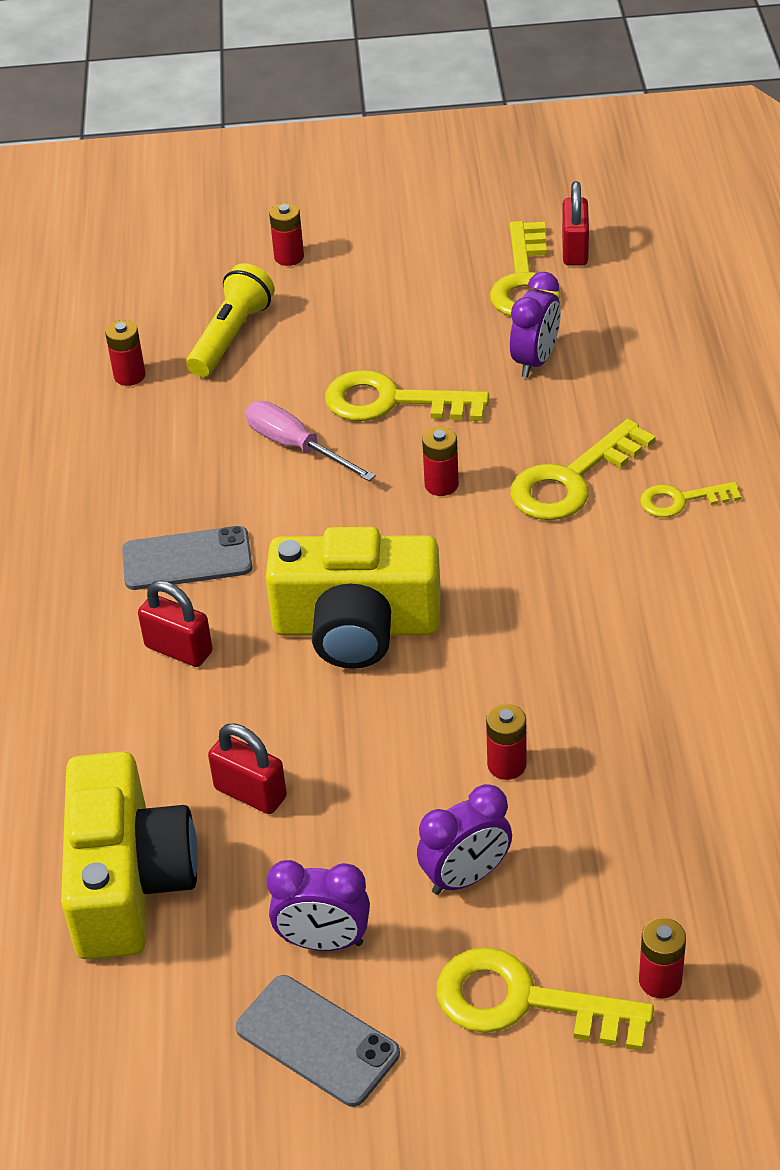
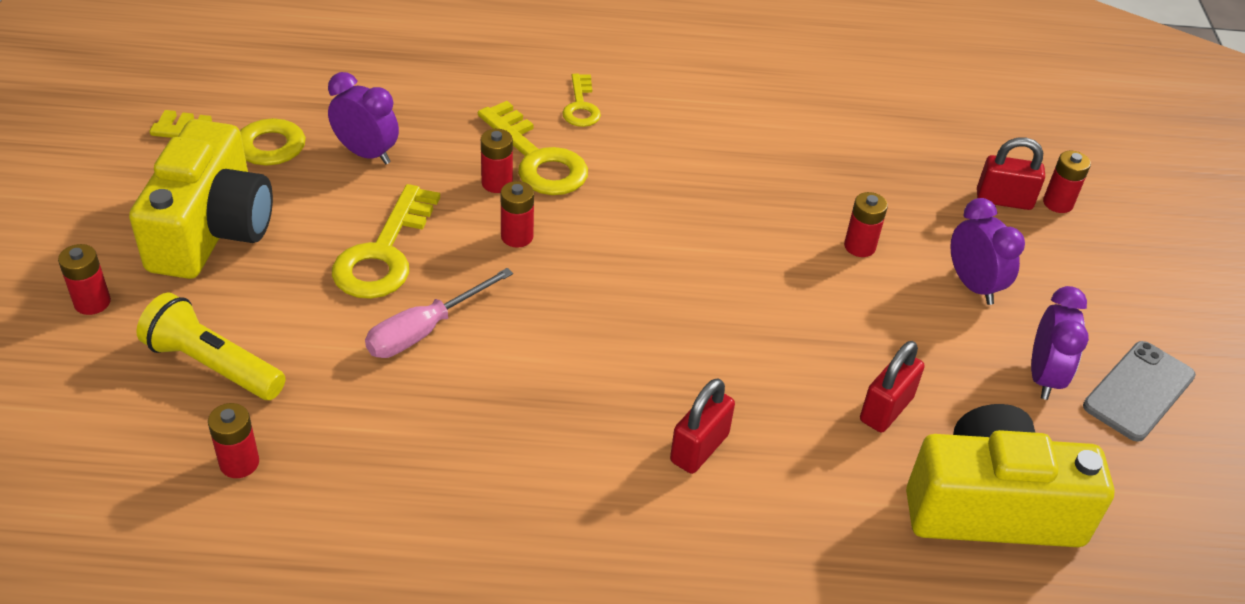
camera: 90 degrees left, 0 degrees up
(187, 559) = (570, 432): grey phone -> none
(356, 627) = (691, 316): yellow camera -> yellow camera (212, 230)
(520, 457) = (497, 183): none -> red battery
(525, 1002) = (1085, 271): yellow key -> none
(575, 250) = (213, 104): red padlock -> red padlock (1004, 200)

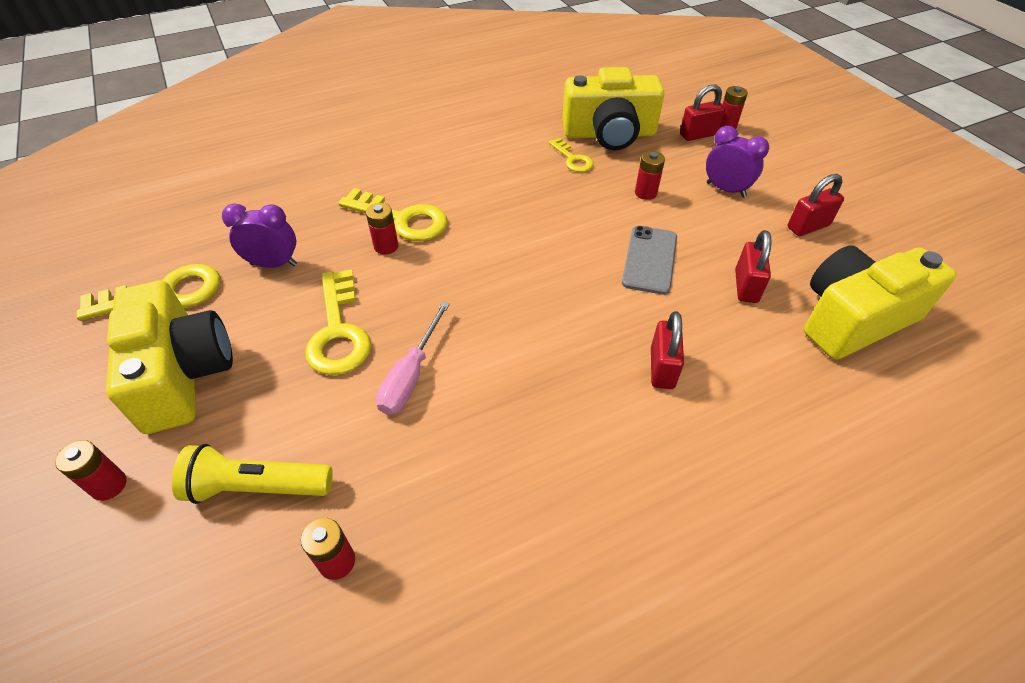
camera: 25 degrees left, 5 degrees up
(517, 237) = (428, 277): red battery -> none
(581, 106) = (406, 174): yellow key -> yellow key (572, 159)
(879, 153) = (609, 134): none -> yellow camera
(1043, 377) = (808, 226): purple clock -> red padlock
(1138, 391) = (860, 212): grey phone -> grey phone (649, 260)

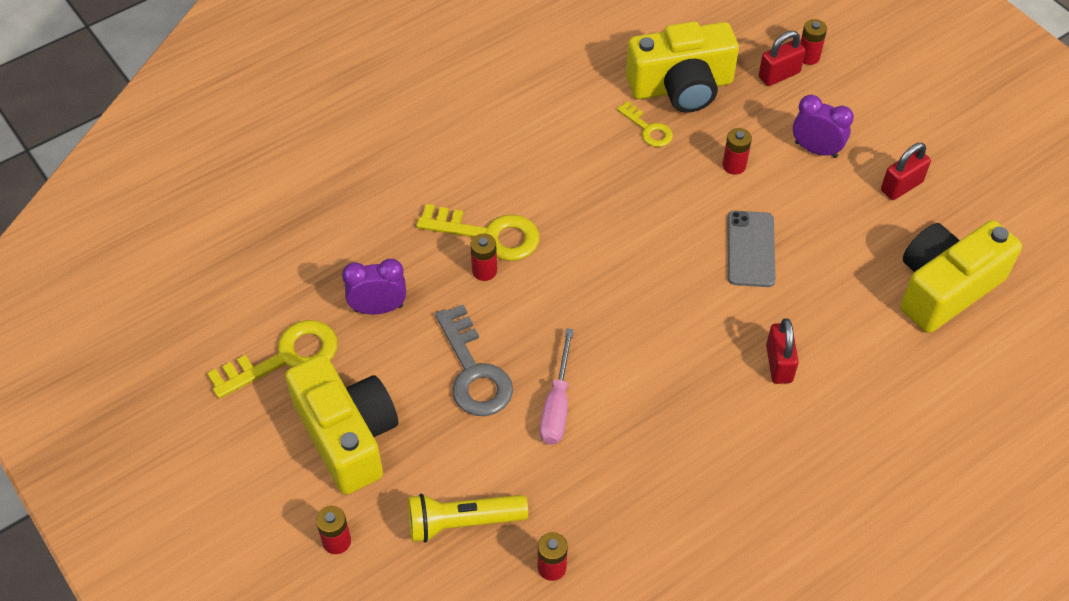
camera: 10 degrees left, 5 degrees up
(338, 331) = (473, 371): yellow key -> grey key
(746, 286) = (846, 266): red padlock -> none

